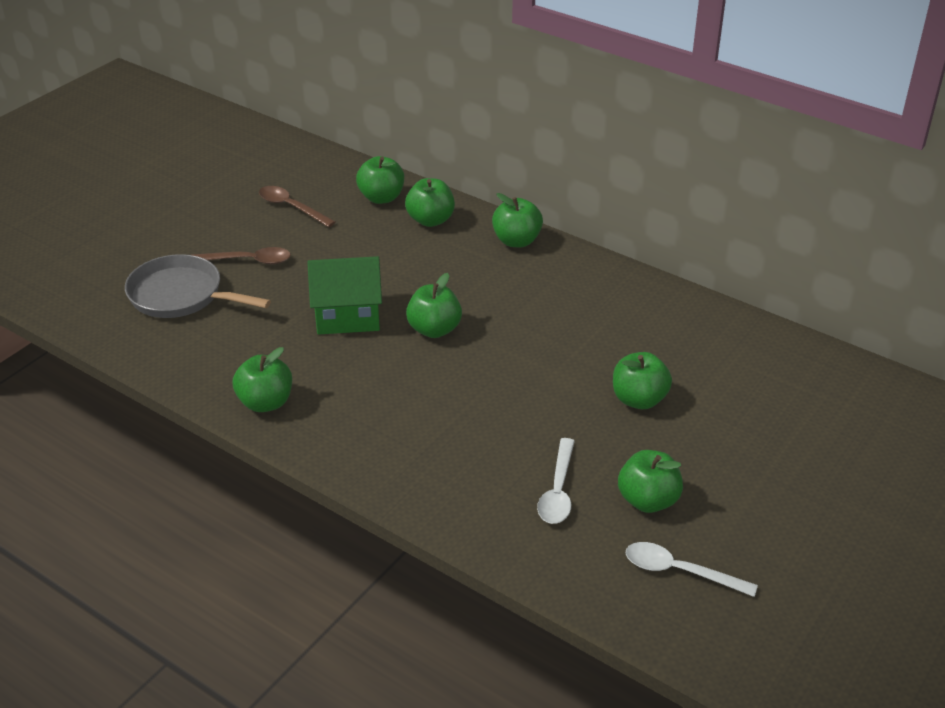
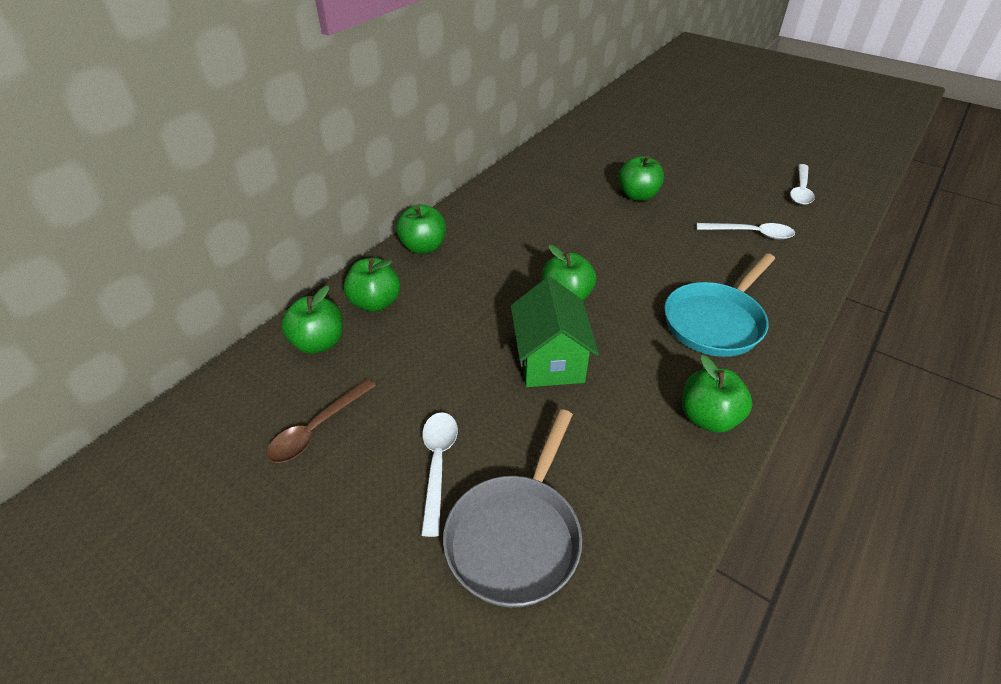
camera: 90 degrees left, 5 degrees up
(248, 261) = (438, 464): brown spoon -> white spoon
(391, 429) = (716, 321): none -> turquoise pan
(648, 500) = (742, 198): green apple -> none

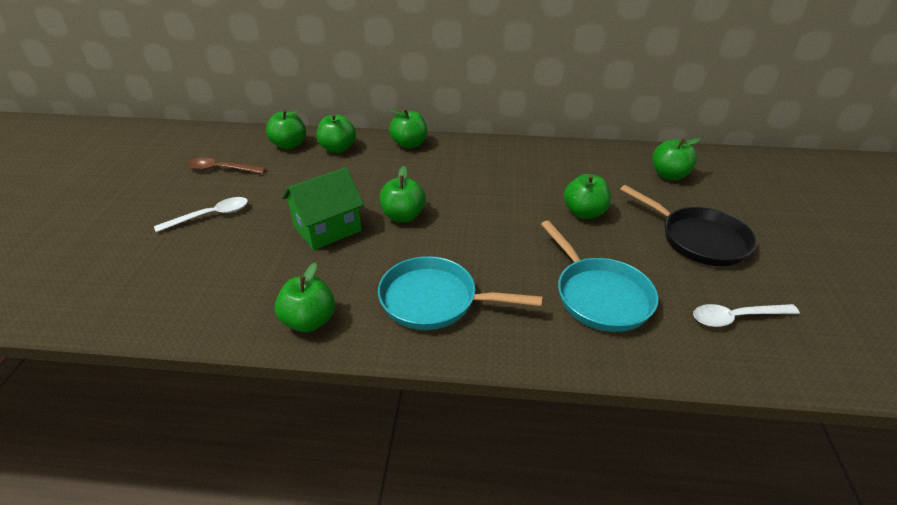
camera: 60 degrees right, 5 degrees down
(516, 536) = (165, 261): grey pan -> none
(614, 137) = (669, 175): none -> green apple
(706, 164) = (698, 239): none -> black pan
(751, 234) = (599, 295): white spoon -> turquoise pan

